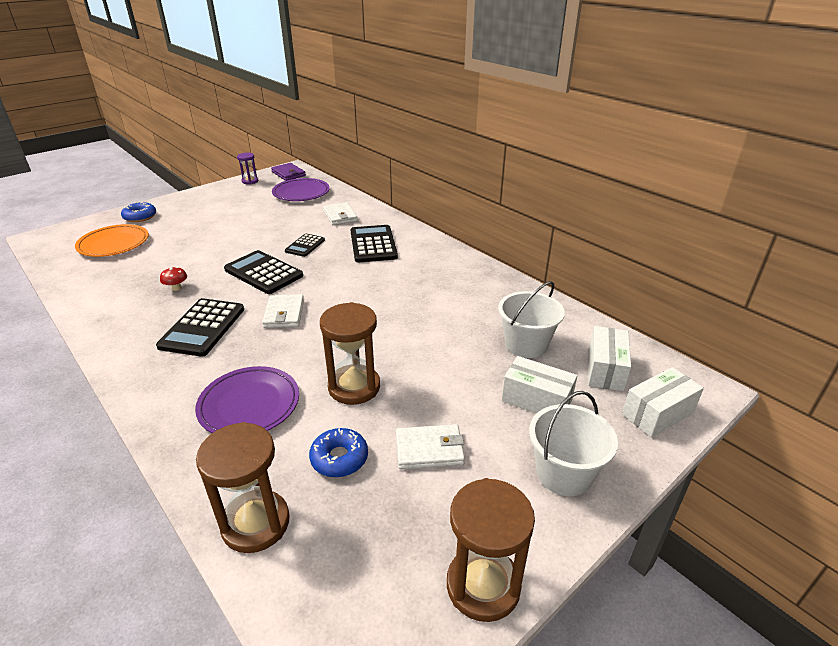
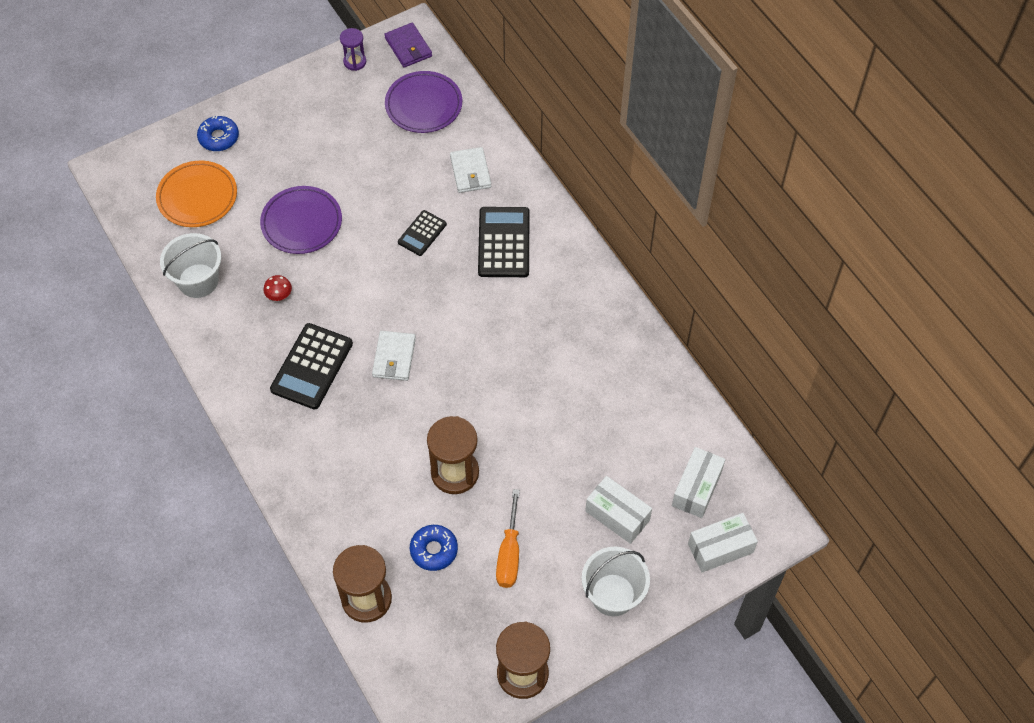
camera: 10 degrees right, 25 degrees up
(249, 405) = (360, 479): purple plate -> purple plate (301, 223)
(263, 273) = (373, 281): black calculator -> none
(429, 449) = (509, 553): white wallet -> orange screwdriver
(526, 344) = (631, 442): white bucket -> white bucket (198, 281)

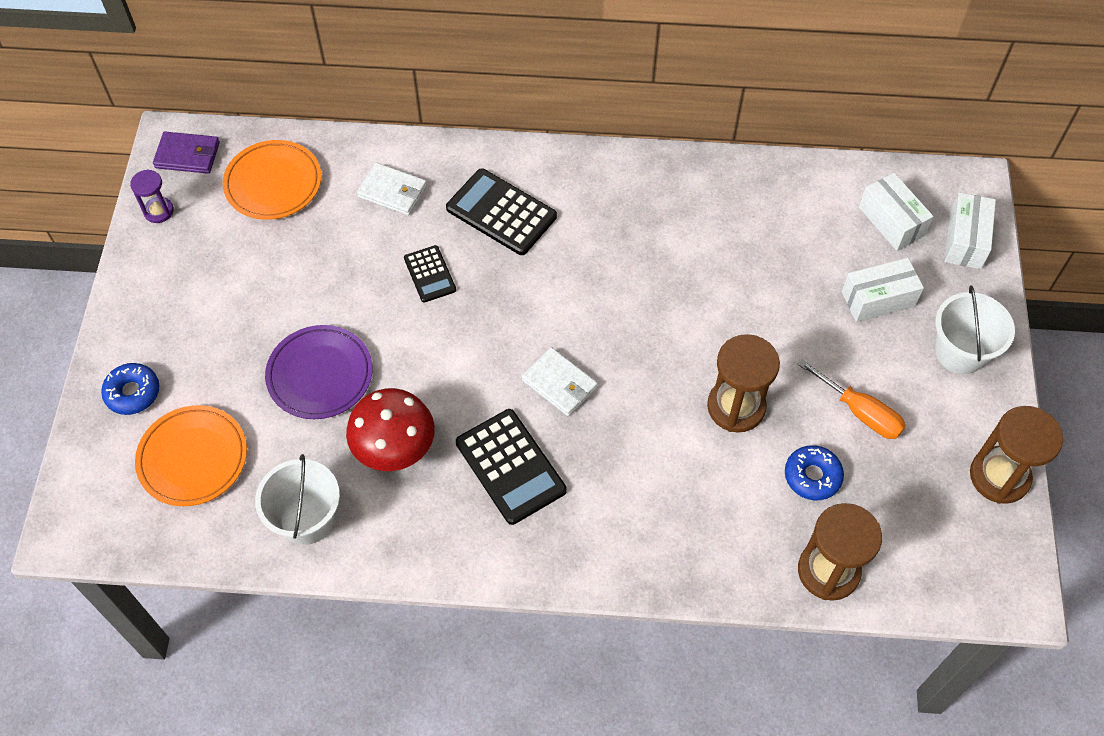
camera: 55 degrees left, 0 degrees up
(279, 295) = (394, 448): red mushroom -> red mushroom, size x2.33
(423, 105) = (273, 183): purple plate -> orange plate

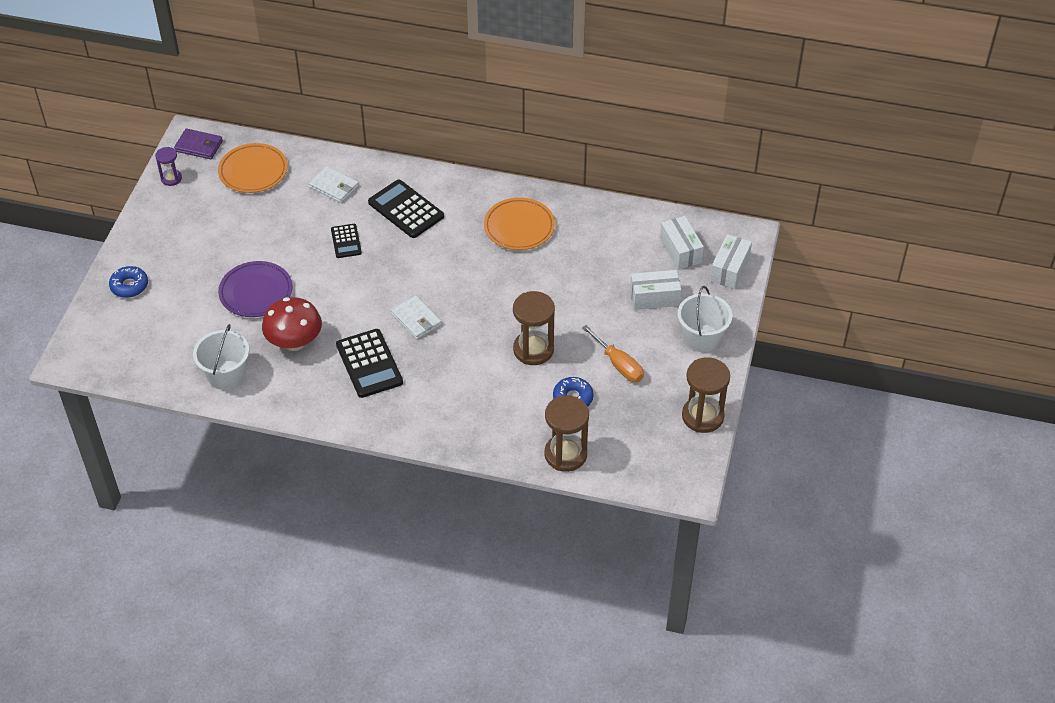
camera: 10 degrees right, 10 degrees down
(193, 458) = (160, 329): orange plate -> orange plate (519, 227)

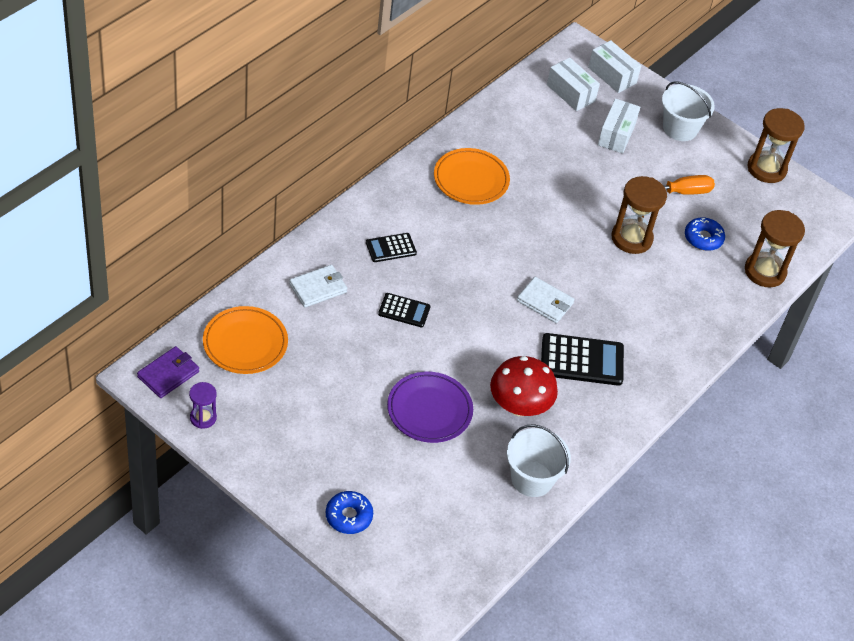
camera: 70 degrees left, 0 degrees up
(406, 209) = (391, 248): black calculator -> black calculator, size x0.58
(416, 319) = (545, 302): white wallet -> white wallet turned 45 degrees clockwise
(680, 251) = (571, 93): white box -> white box turned 45 degrees clockwise

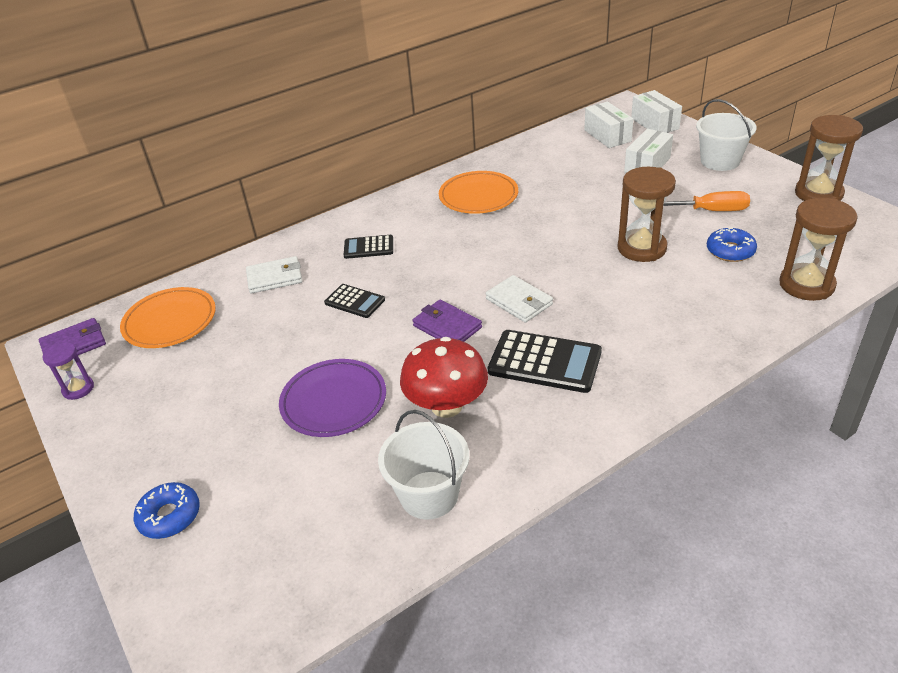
camera: 25 degrees right, 10 degrees down
(493, 332) = (447, 327): none -> purple wallet

